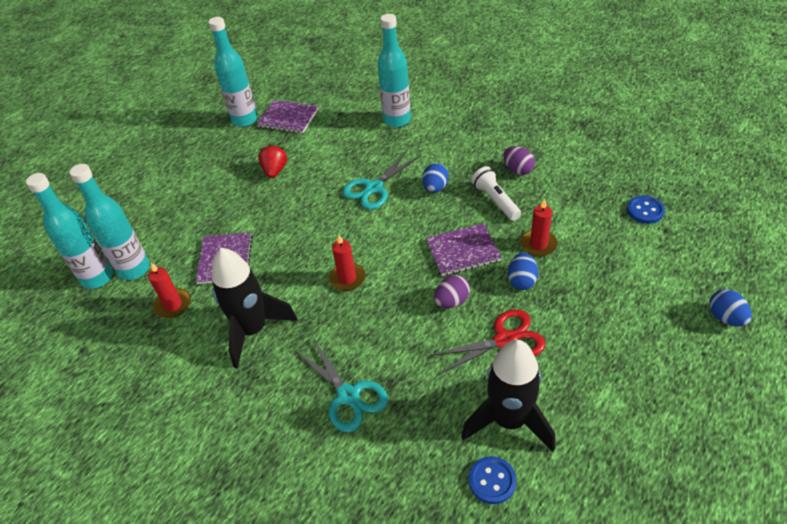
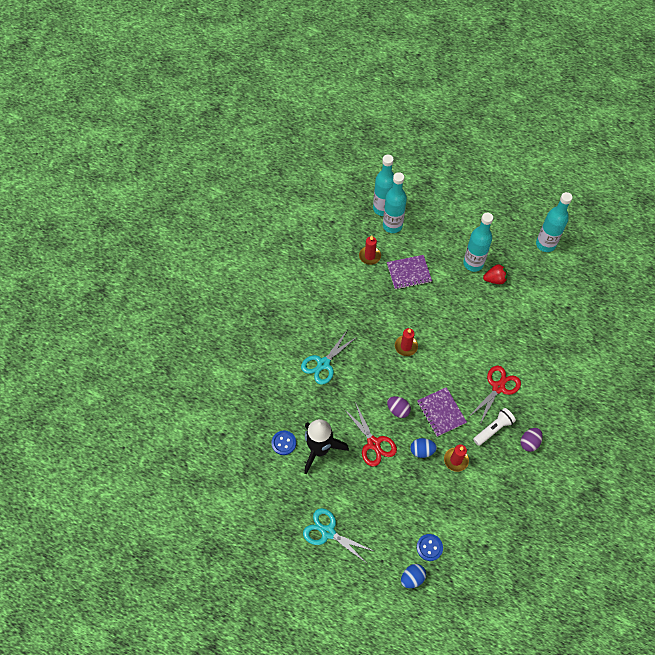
camera: 75 degrees right, 15 degrees up
(253, 330) = (359, 304): black rocket -> none
(288, 118) = (554, 273): purple notebook -> none
(373, 188) = (490, 347): turquoise scissors -> turquoise scissors (328, 532)
(397, 120) = (569, 350): turquoise bottle -> turquoise bottle (473, 263)
(435, 188) = (498, 387): blue egg -> red scissors
(645, 211) = (503, 533): blue button -> blue button (429, 547)

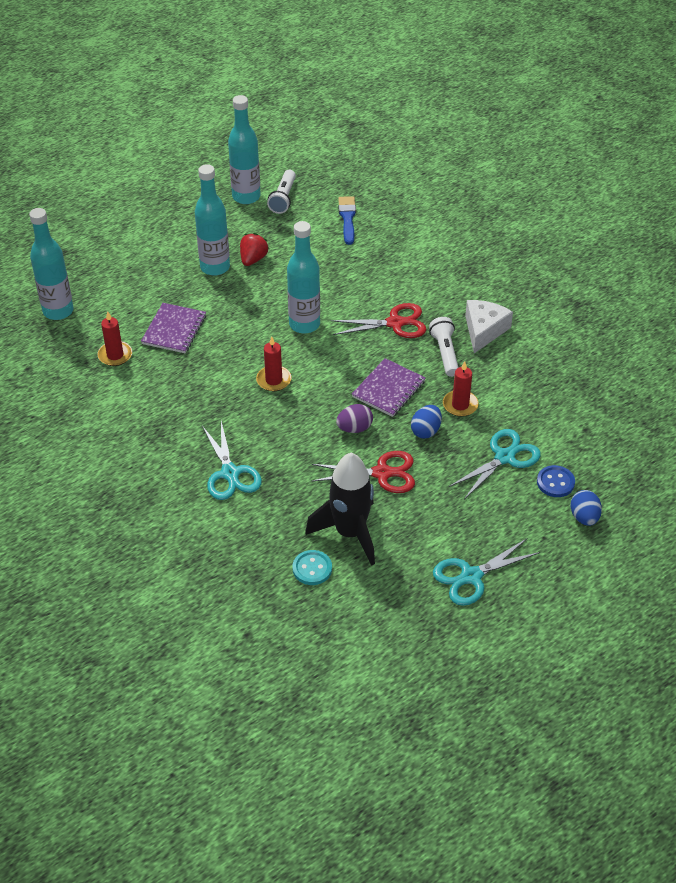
camera: 60 degrees left, 15 degrees down
(283, 443) = (312, 568): blue button -> turquoise button
(392, 225) = (92, 313): turquoise bottle -> turquoise bottle (304, 324)
(430, 507) = (505, 457): none -> turquoise scissors
(441, 412) = (388, 389): purple notebook -> purple notebook turned 60 degrees counterclockwise
(498, 387) = (395, 323): red scissors -> red scissors turned 105 degrees clockwise
(529, 442) = (484, 330): purple egg -> white cheese
(560, 265) = (283, 198): none -> white flashlight
(570, 310) = (347, 218): none -> blue brush

